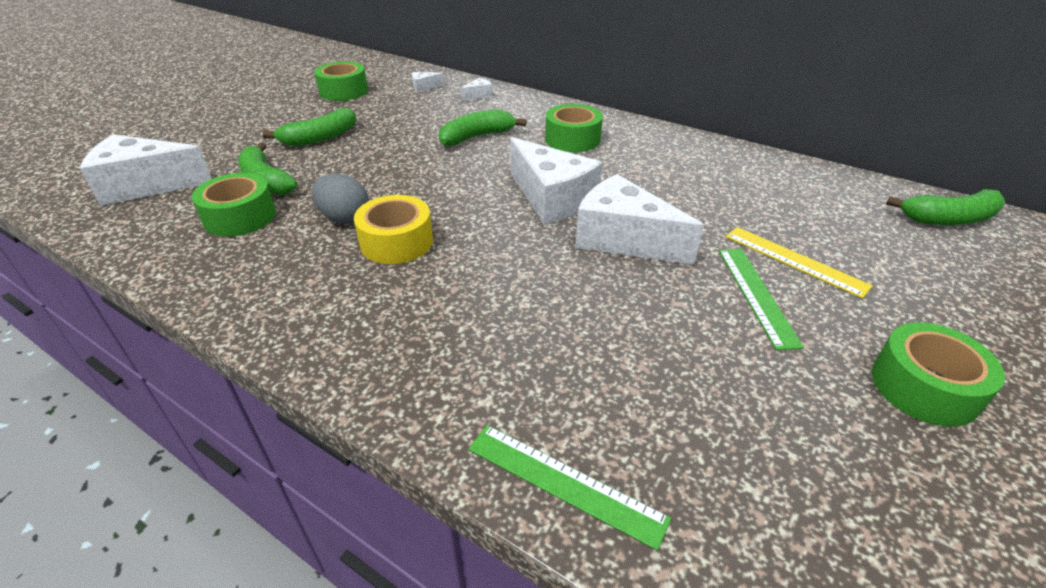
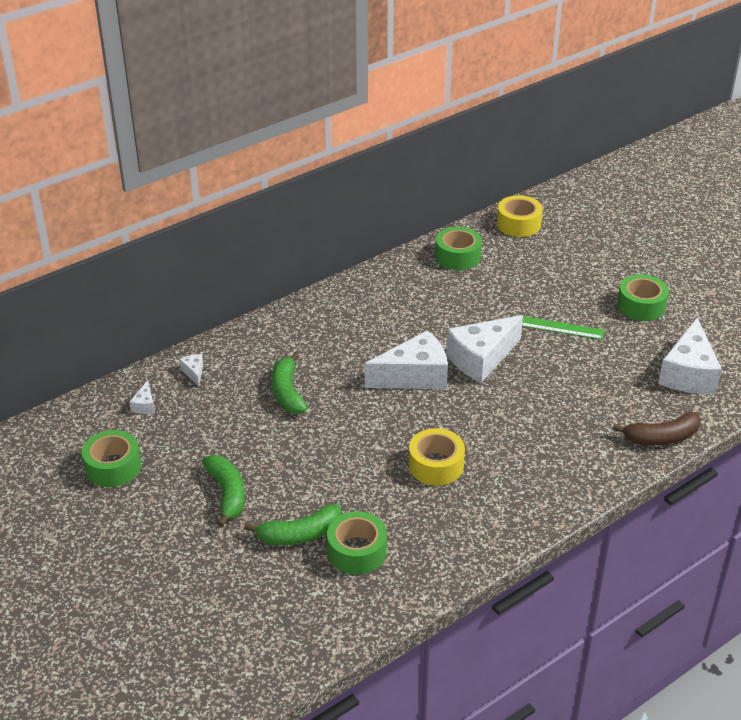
camera: 70 degrees left, 0 degrees up
(146, 185) = (264, 618): white cheese -> white cheese (688, 373)
(344, 218) = (389, 489): grey egg -> none
(564, 483) = (662, 437): green ruler -> brown banana
(572, 139) = (325, 339): green tape -> green tape (457, 256)
(794, 260) = (533, 300): yellow ruler -> none
(949, 219) = (518, 224): green banana -> yellow tape

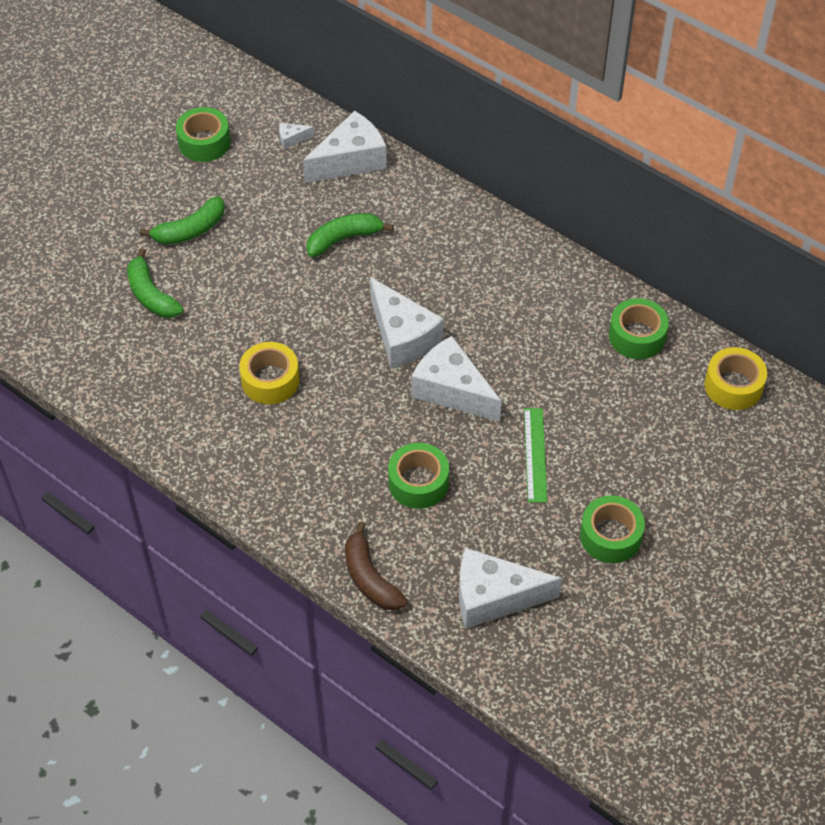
camera: 75 degrees right, 15 degrees up
(194, 372) = (350, 160): white cheese -> white cheese, size x2.39
(357, 551) = (139, 341): green tape -> green tape (418, 482)

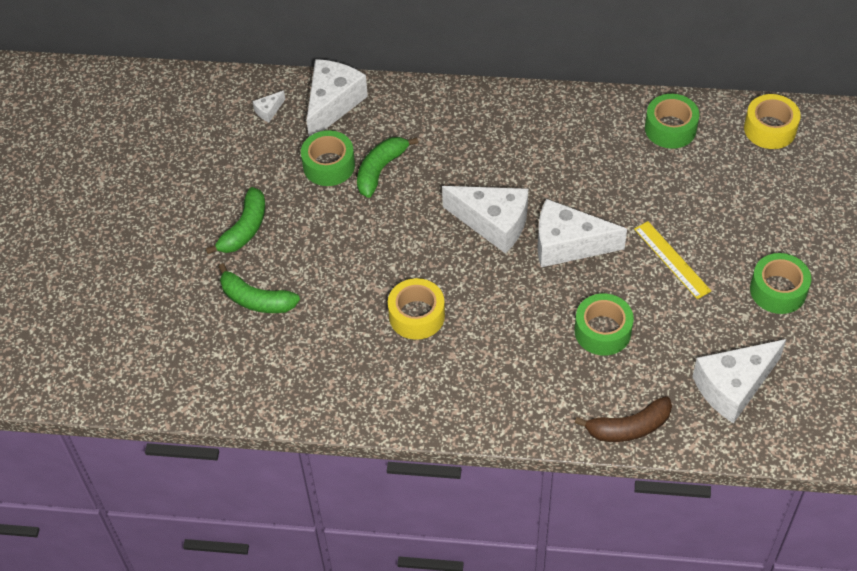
camera: 30 degrees left, 0 degrees up
(204, 142) = (195, 150): green tape -> green tape (329, 165)
(370, 578) = (629, 427): brown banana -> brown banana turned 45 degrees counterclockwise
(535, 454) = (672, 259): green ruler -> yellow ruler

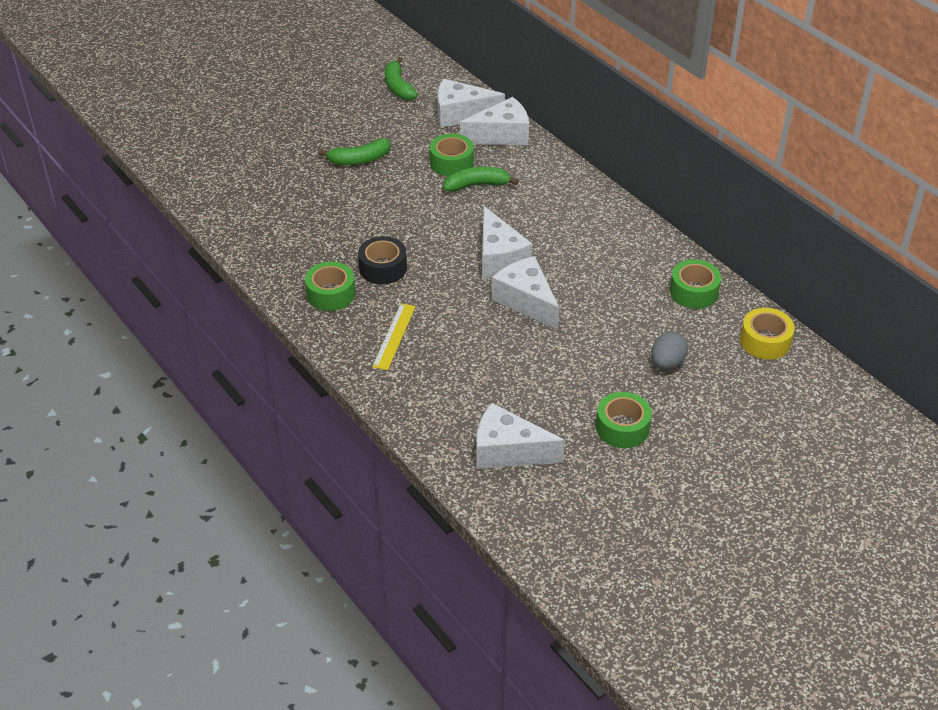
camera: 45 degrees right, 10 degrees down
(256, 300) = (313, 196): green banana -> green banana (398, 87)
(268, 111) = (461, 114): white cheese -> white cheese, size x2.39
(416, 315) = (383, 268): yellow tape -> black tape
(602, 331) = (475, 359): green tape -> green tape (331, 294)
(629, 427) = (411, 417): brown banana -> none
(672, 259) = (579, 358): yellow ruler -> yellow ruler (394, 336)
(734, 207) = (667, 363): none -> grey egg

